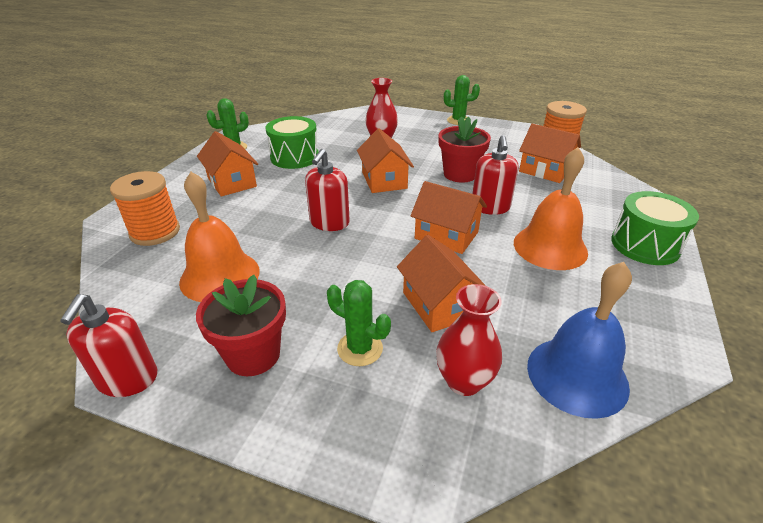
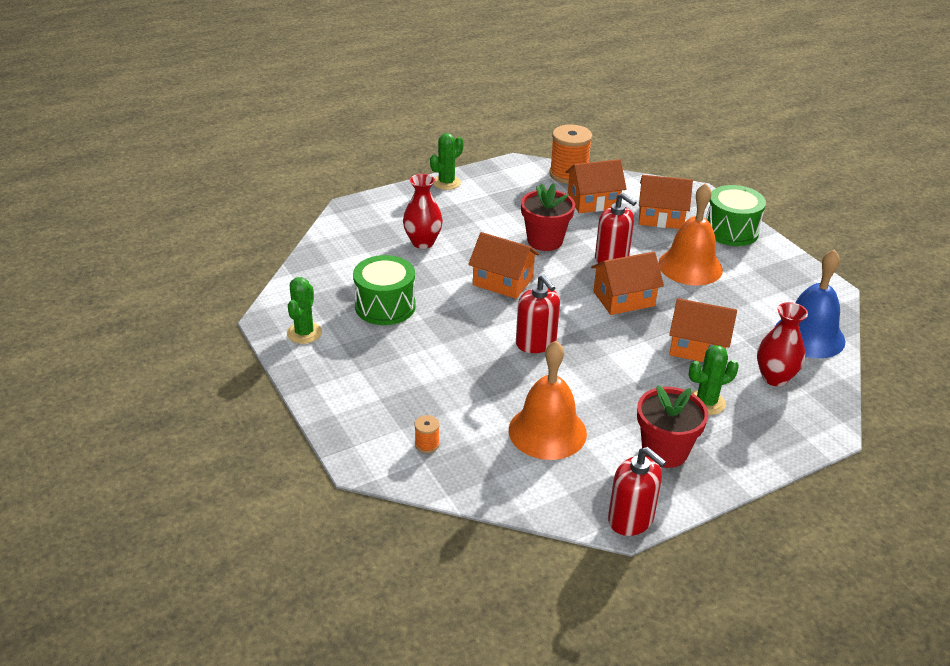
camera: 50 degrees left, 0 degrees up
(155, 232) = (427, 444): orange spool -> orange spool, size x0.45
(232, 182) = (386, 364): orange house -> orange house (661, 217)

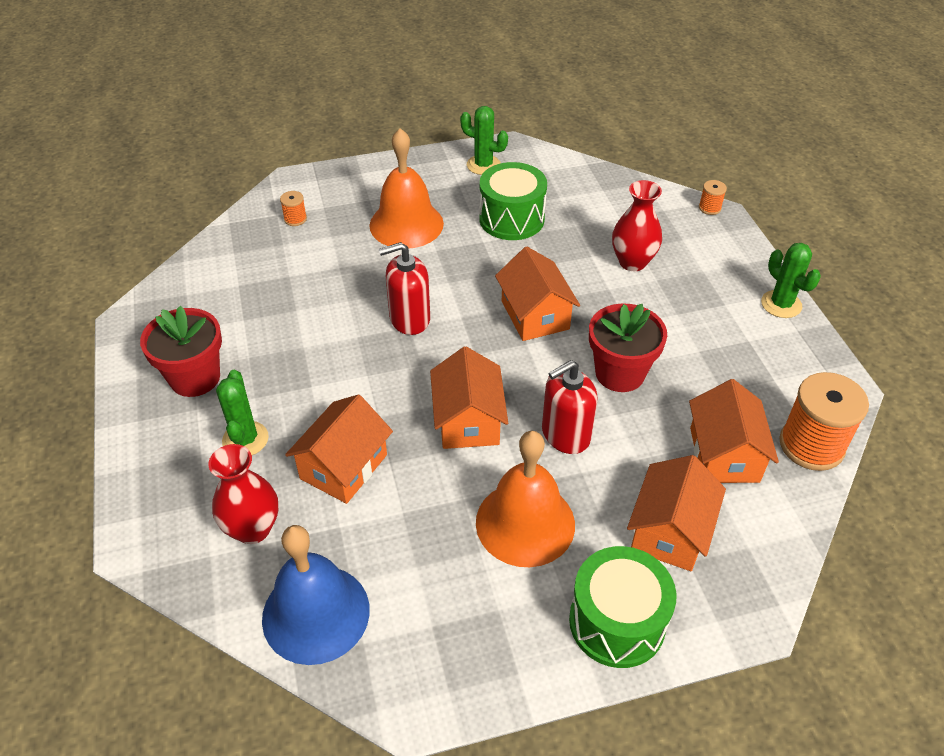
camera: 105 degrees right, 10 degrees up
(342, 211) = (709, 208): none -> orange spool
(503, 281) = (535, 315): orange house -> orange house turned 60 degrees counterclockwise
(547, 431) = (270, 298): orange bell -> orange bell (406, 224)
(631, 519) = (129, 327): red soap dispenser -> none

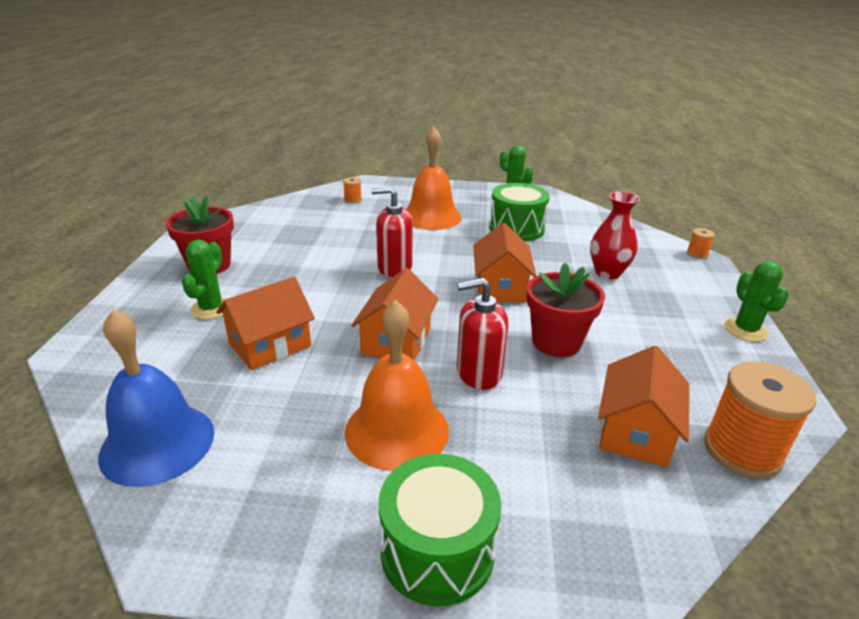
camera: 20 degrees right, 15 degrees down
(253, 529) = (164, 366): red vase -> none
(670, 531) = (543, 482): orange house -> none

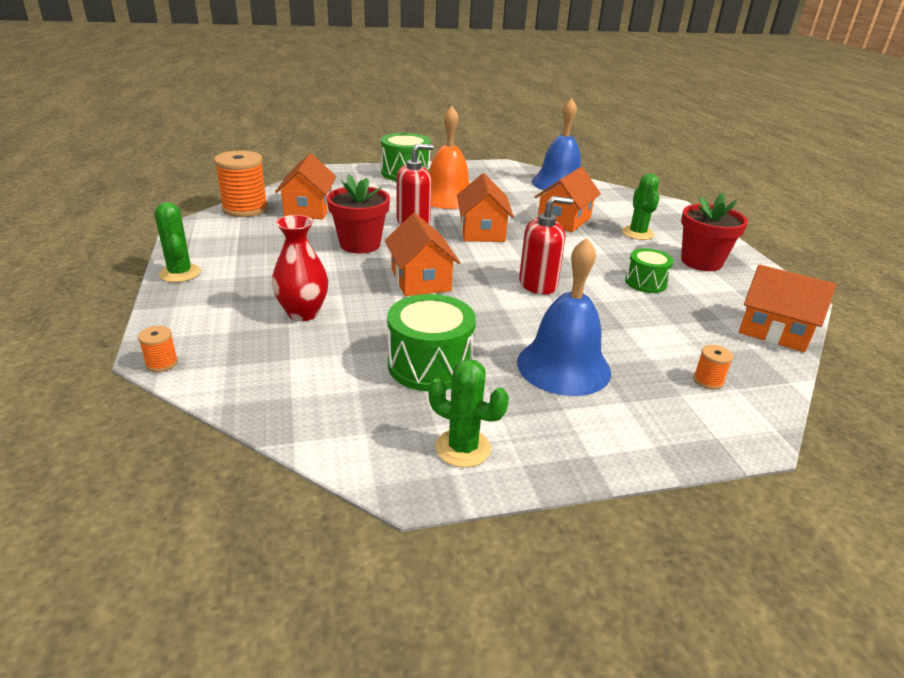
camera: 160 degrees right, 0 degrees up
(262, 213) = (774, 331): none -> orange house
(297, 255) = (645, 282): none -> green drum
(431, 216) = (563, 366): orange bell -> blue bell

